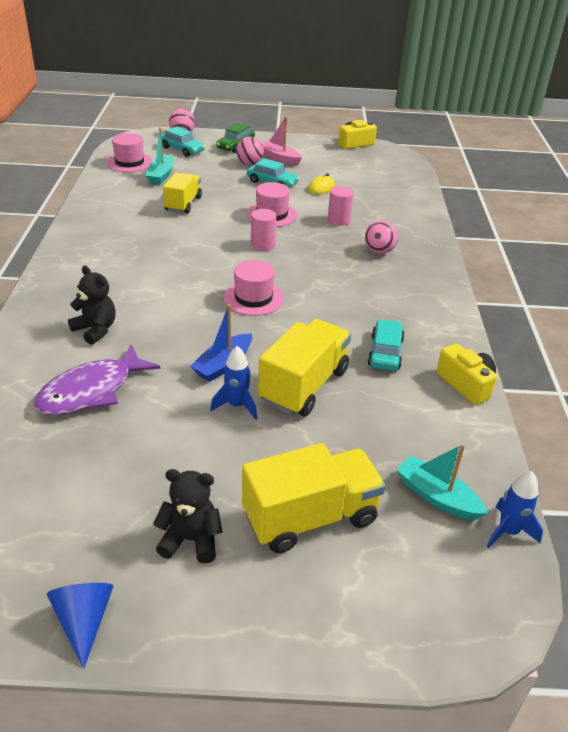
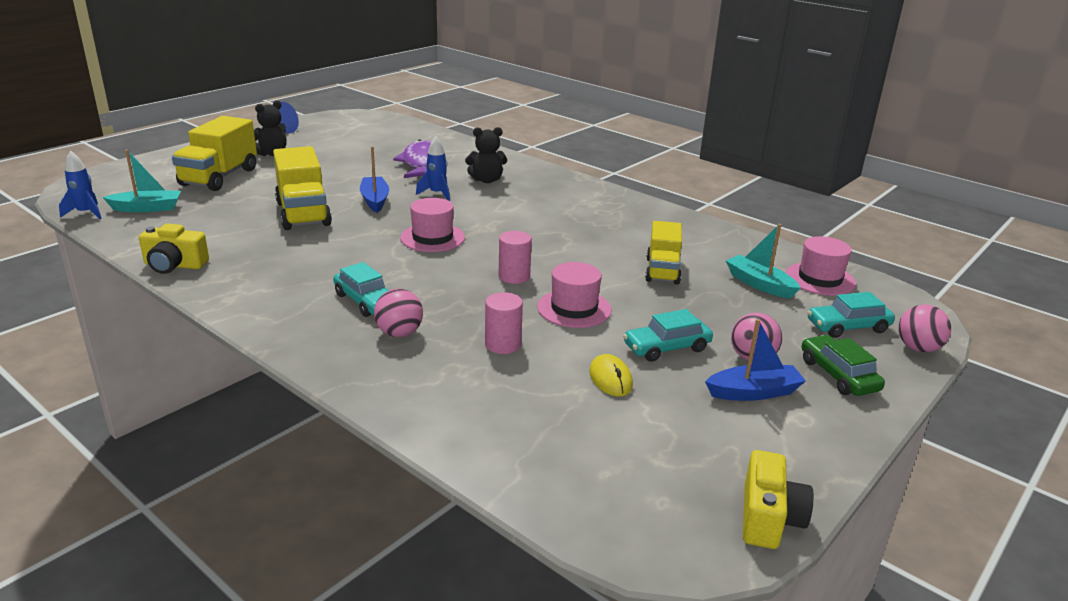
camera: 130 degrees right, 10 degrees down
(183, 204) = (662, 271): yellow truck -> yellow truck turned 45 degrees clockwise
(237, 406) = (330, 190): blue rocket -> blue rocket (437, 194)
(279, 158) = (753, 392): pink boat -> blue boat
(385, 352) = (269, 255): turquoise car -> turquoise car (366, 301)

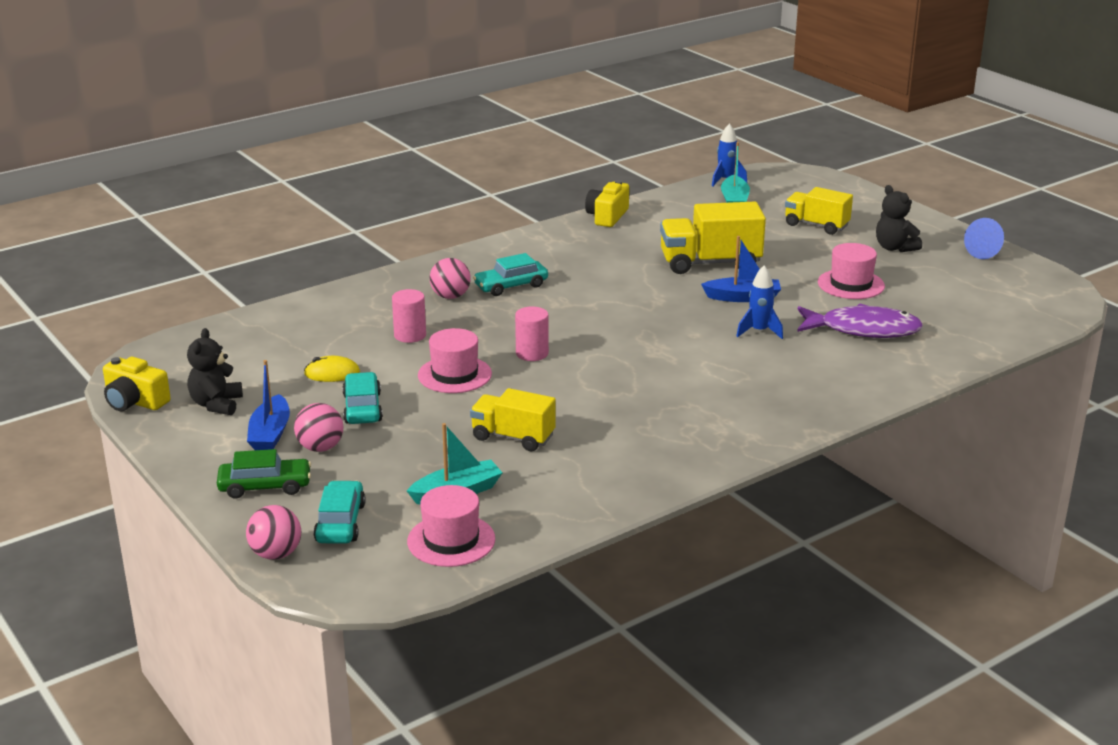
camera: 105 degrees right, 0 degrees up
(219, 177) = (816, 225): yellow truck -> yellow truck, size x0.66
(432, 238) = (635, 321): pink hat -> pink hat (851, 284)
(486, 180) = (804, 365): black teddy bear -> black teddy bear (216, 404)

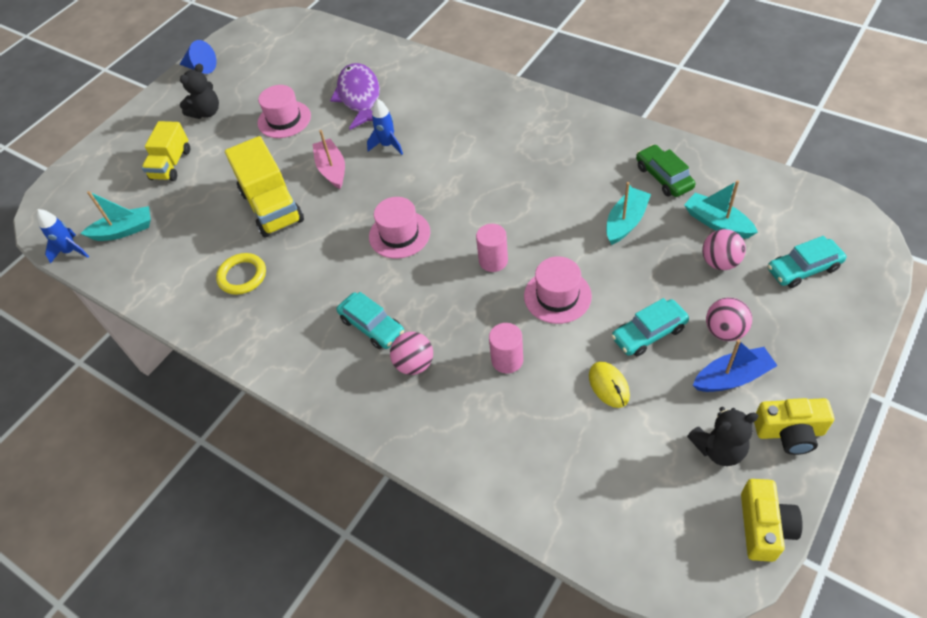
camera: 105 degrees left, 25 degrees up
(265, 486) = (801, 338): green car -> green car (663, 177)
(276, 554) = (867, 286): pink ball -> pink ball (720, 262)
(451, 540) = (771, 202): pink hat -> pink hat (399, 234)
(513, 437) = (626, 222): yellow truck -> turquoise boat
(607, 216) = (184, 312): yellow camera -> yellow camera (789, 432)
(627, 241) = (242, 276): none -> yellow ring
(743, 297) = (332, 169): blue boat -> pink boat

